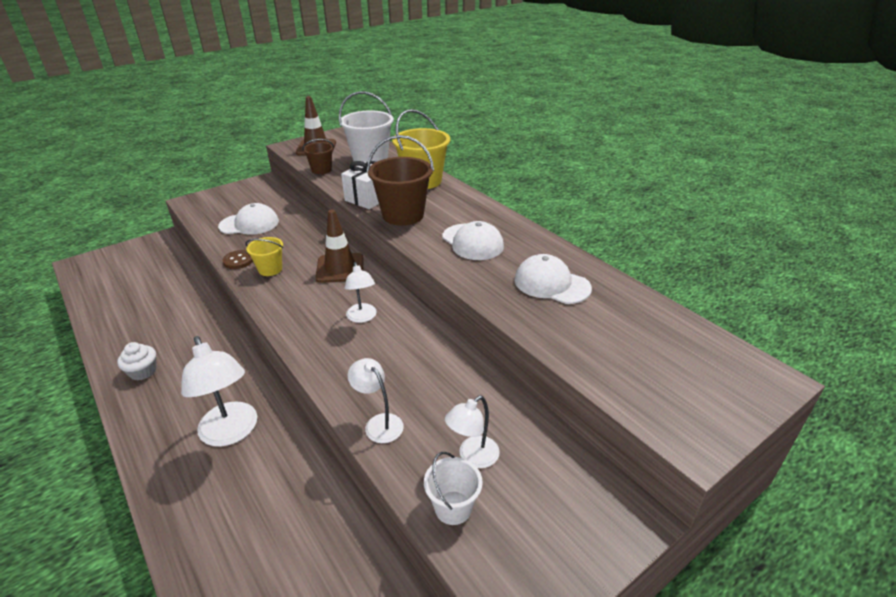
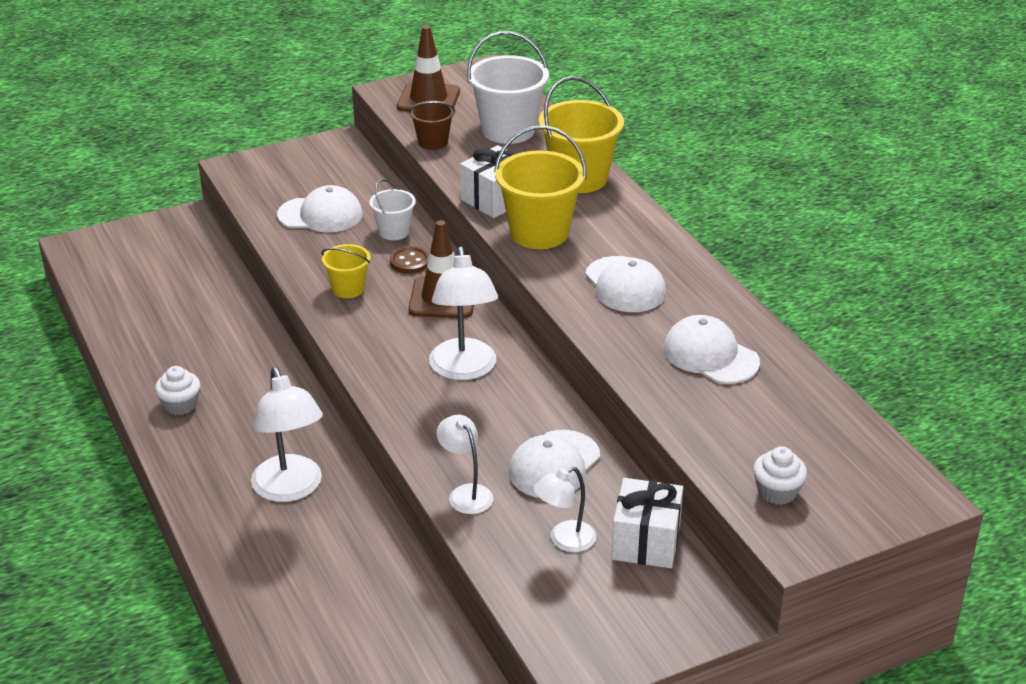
camera: 10 degrees right, 0 degrees up
(238, 261) = (305, 271): brown button -> brown button (410, 262)
(362, 317) = (464, 369): white lamp -> white lamp, size x1.69
(403, 215) = (539, 233): brown bucket -> yellow bucket
(447, 386) = (554, 465): none -> white cap
(453, 508) = (531, 582): white bucket -> white bucket (394, 232)
(542, 447) = (646, 542): none -> white gift
(652, 391) = (777, 492): none -> white cupcake

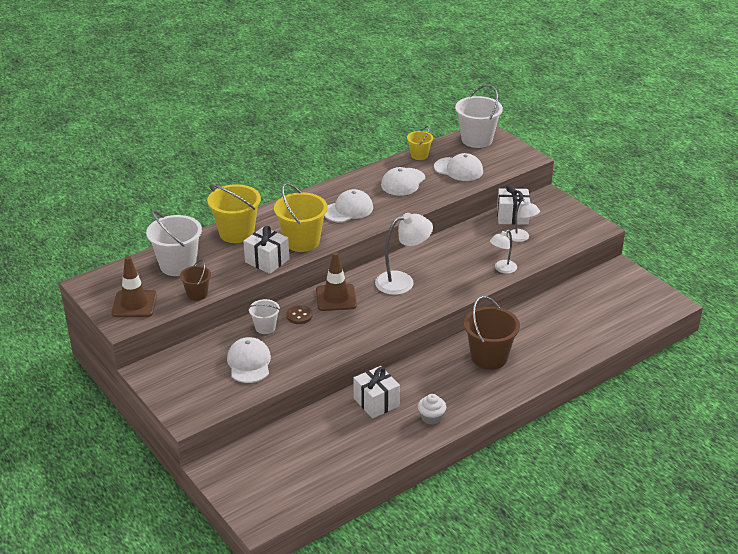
camera: 100 degrees left, 0 degrees up
(240, 357) = (376, 402): none -> white gift
(290, 489) = (489, 357): white lamp -> brown bucket
(348, 289) = (335, 336): yellow bucket -> yellow bucket (419, 155)
(554, 465) = (470, 245): white cap -> white cap (458, 169)
(777, 492) = (496, 162): white cupcake -> none
(879, 479) = (477, 140): none -> white bucket

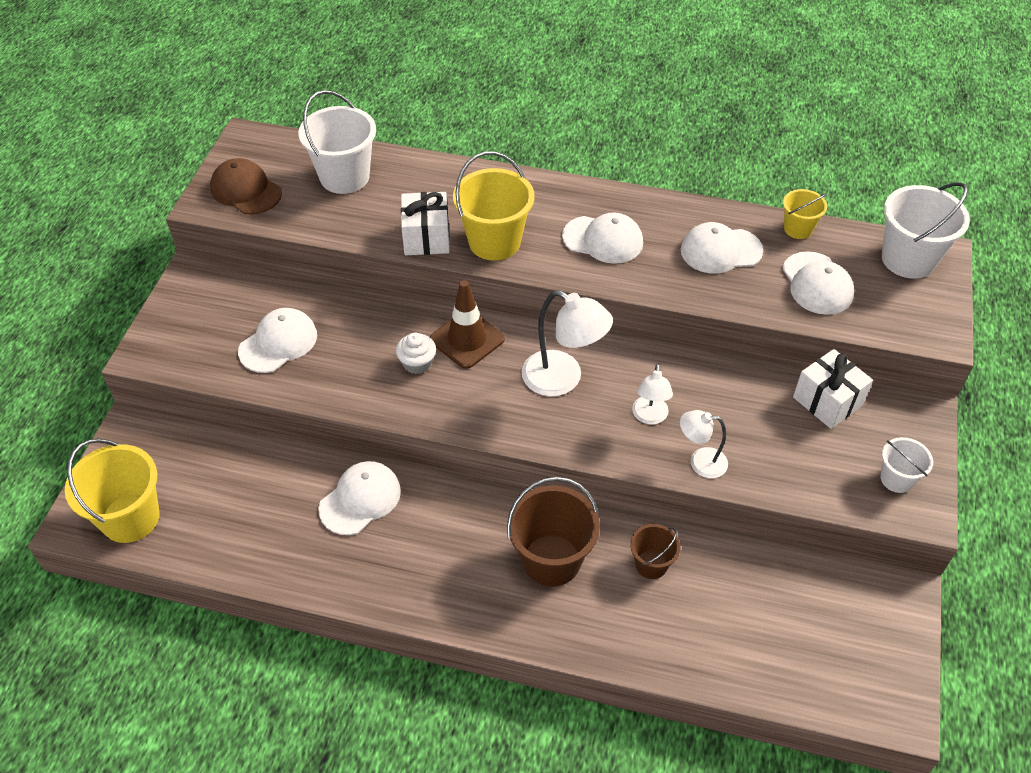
camera: 50 degrees right, 15 degrees up
(134, 304) = (246, 190): brown traffic cone -> brown cap
(197, 294) = (309, 224): brown bucket -> brown bucket (651, 564)
(236, 233) = (451, 181): yellow bucket -> yellow bucket (130, 518)
(265, 327) = (352, 315): white bucket -> white bucket (896, 479)
(299, 316) = (401, 330): brown button -> none
(376, 402) = (360, 499): white gift -> white cap
(431, 417) = (380, 573): white cupcake -> white cupcake (417, 363)
(522, 238) = (793, 440): white lamp -> white lamp (649, 417)

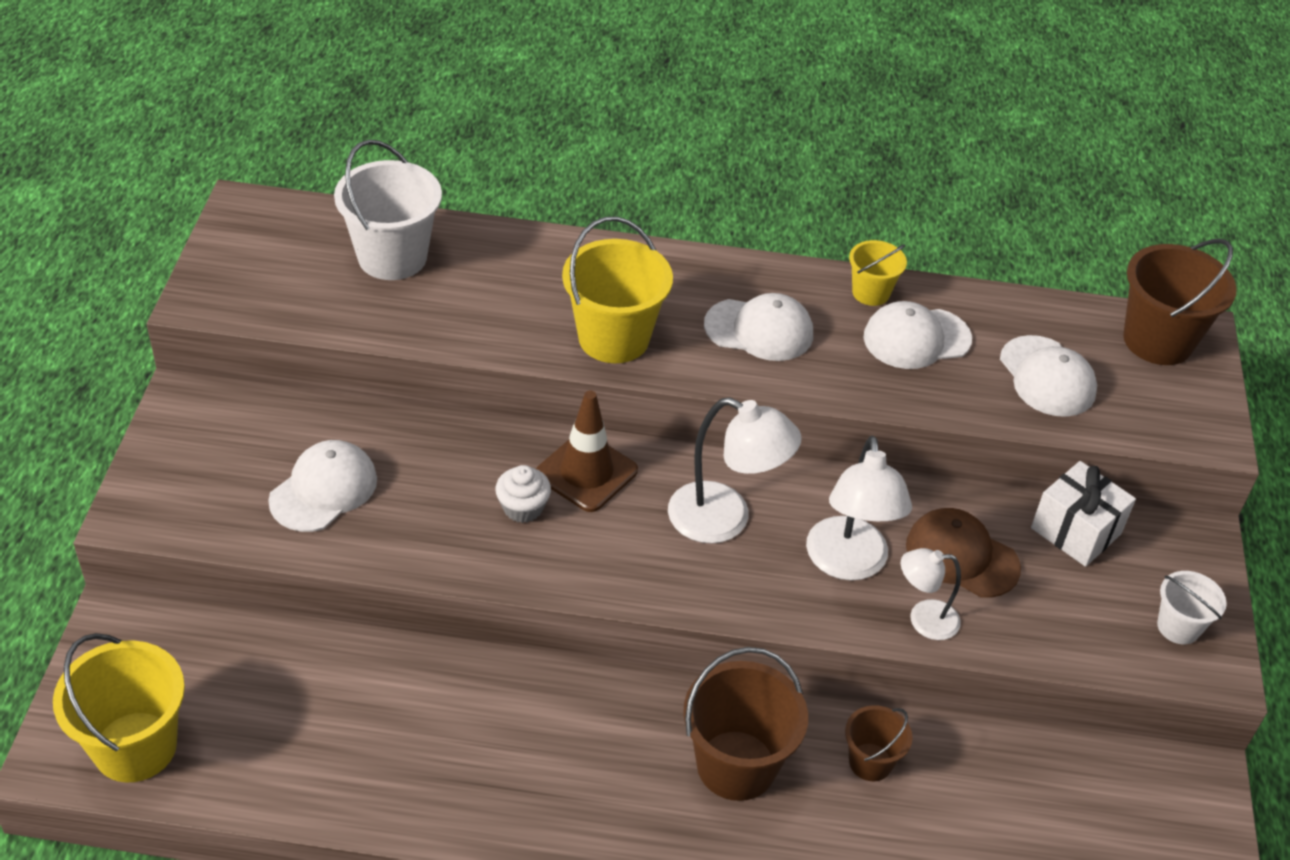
camera: 10 degrees left, 5 degrees down
(246, 190) = (255, 280): brown cap -> brown cap (961, 556)
(360, 499) = (461, 700): white cap -> none
(426, 237) = (519, 336): white gift -> none
(649, 417) = (848, 564): white lamp -> white lamp, size x1.69
(798, 229) = (1012, 306): yellow bucket -> yellow bucket (871, 293)
(908, 259) = (1157, 341): white bucket -> brown bucket

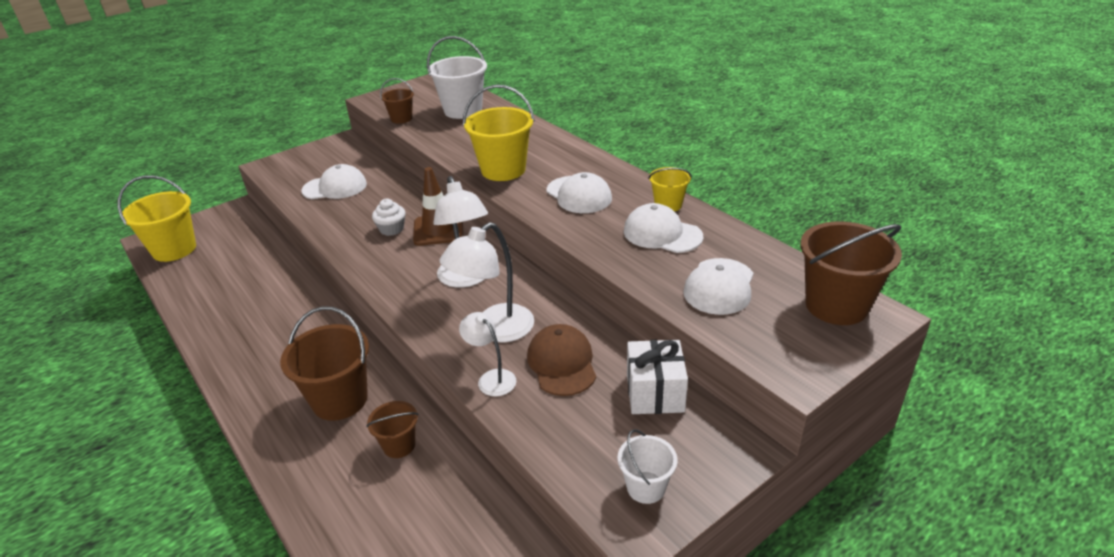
camera: 50 degrees right, 10 degrees down
(319, 318) = (401, 119): none -> brown bucket

